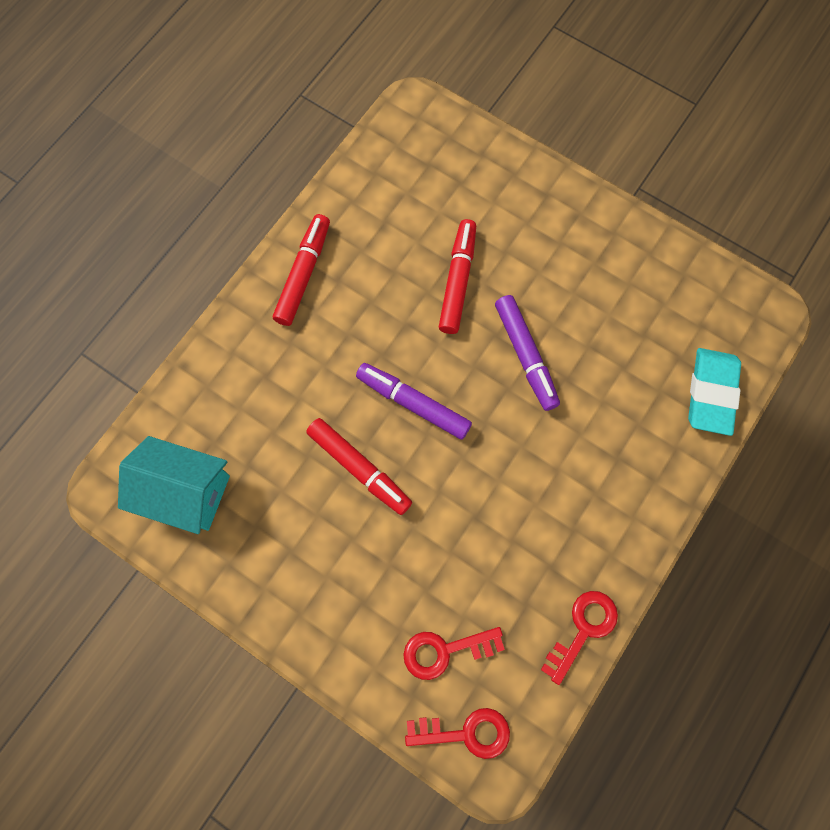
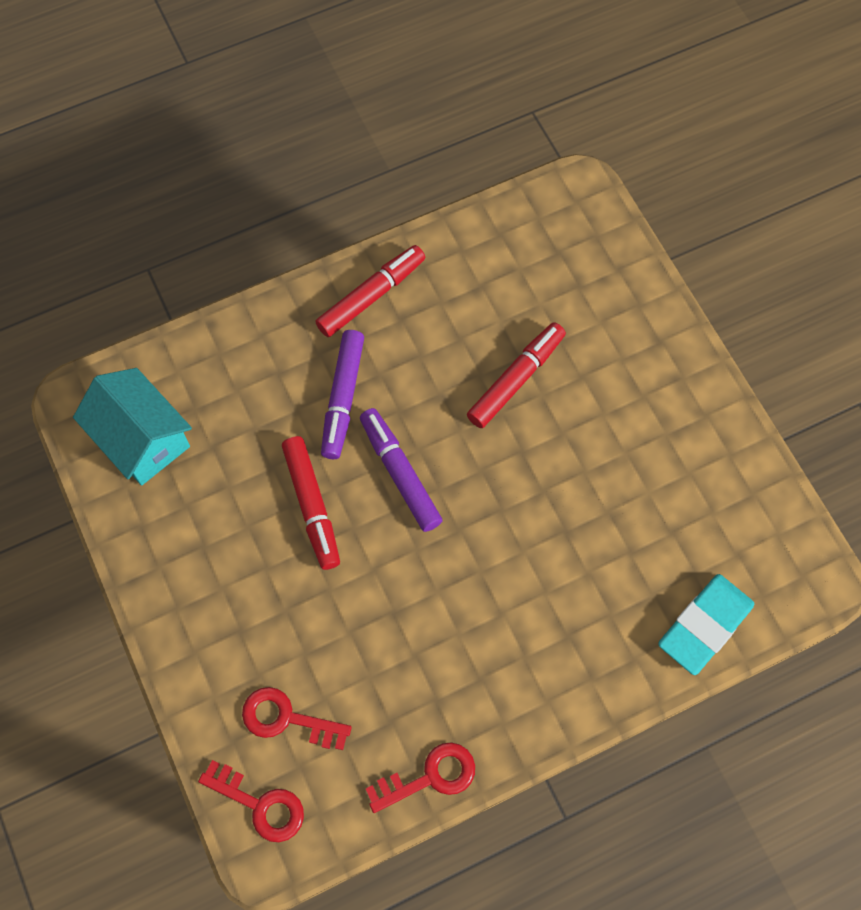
camera: 30 degrees right, 5 degrees down
(525, 356) = (538, 487): purple marker -> purple marker (343, 398)

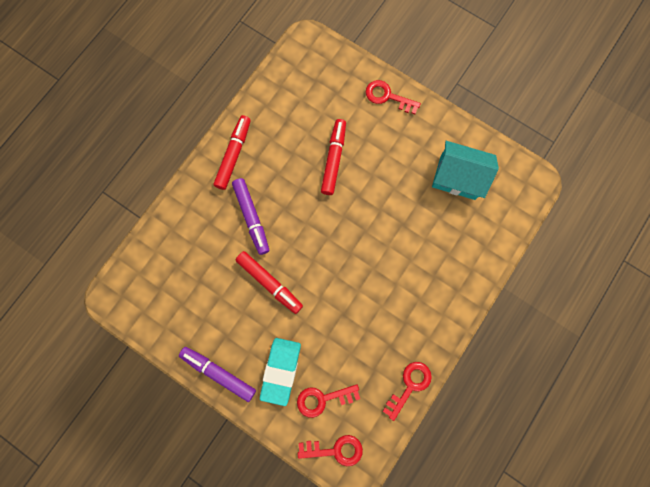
camera: 30 degrees left, 10 degrees up
(142, 439) = (159, 298): turquoise house -> turquoise house (457, 177)
(400, 473) = (304, 241): purple marker -> purple marker (218, 373)
(655, 331) = (387, 97): none -> red key
(704, 626) = (495, 234): turquoise eraser -> turquoise eraser (281, 370)

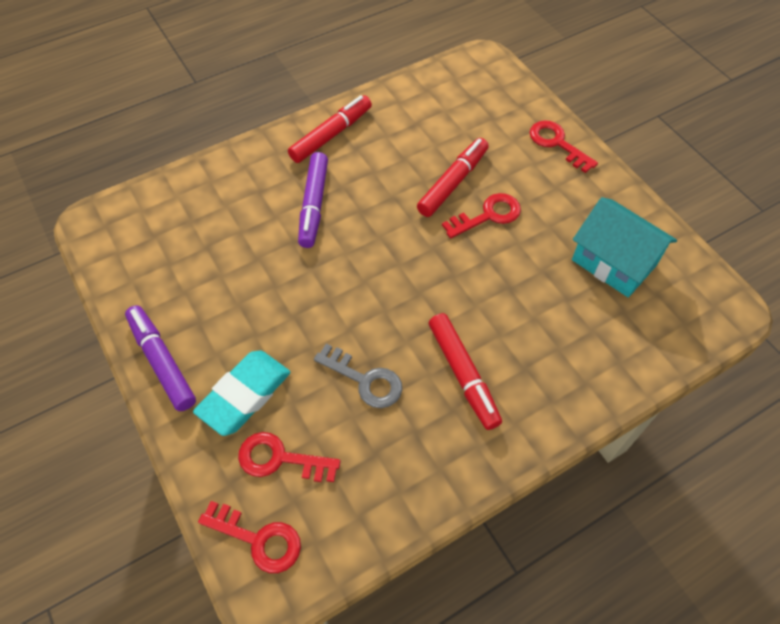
camera: 25 degrees right, 20 degrees down
(270, 283) = (293, 284): red marker -> red marker (463, 374)
(346, 327) = (365, 380): none -> grey key
(409, 386) = (417, 499): red key -> red key (488, 215)

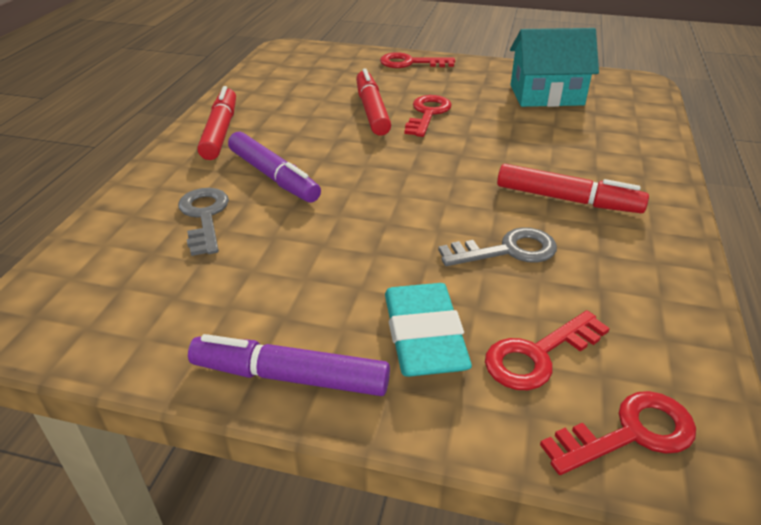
camera: 45 degrees left, 20 degrees down
(242, 212) = (204, 216): none -> grey key

